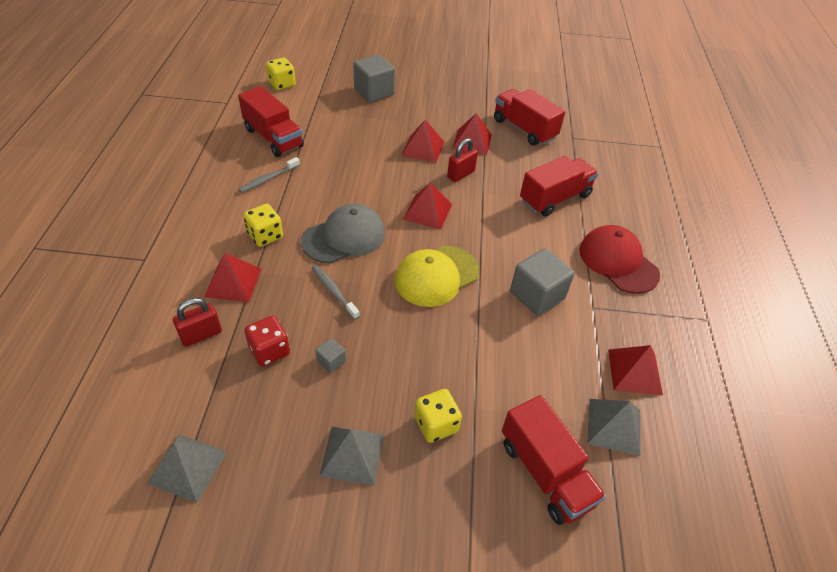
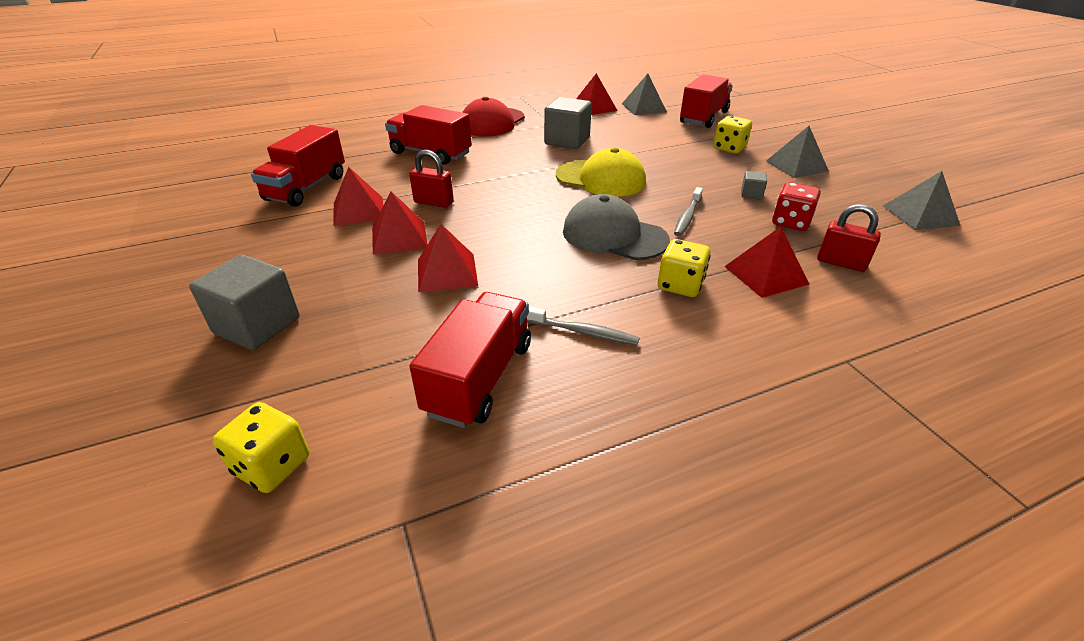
camera: 115 degrees left, 10 degrees down
(427, 211) = (518, 204): red pyramid -> red pyramid (447, 272)

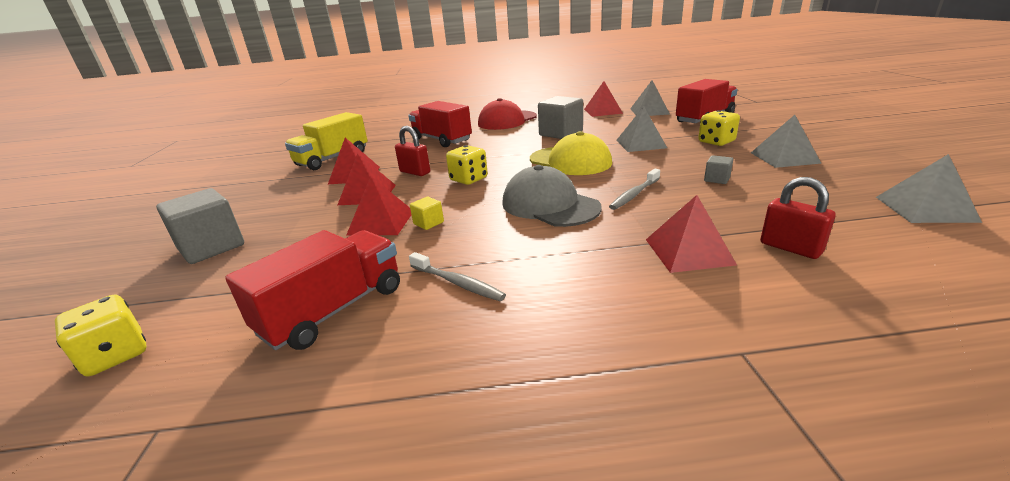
camera: 20 degrees right, 10 degrees down
(306, 188) = (332, 159): red truck -> yellow truck
(502, 268) = (428, 223): none -> yellow cube
(659, 153) = (640, 144): none -> grey pyramid
(680, 285) = (585, 252): yellow dice -> yellow dice (468, 179)
(790, 222) = (748, 206): red dice -> none

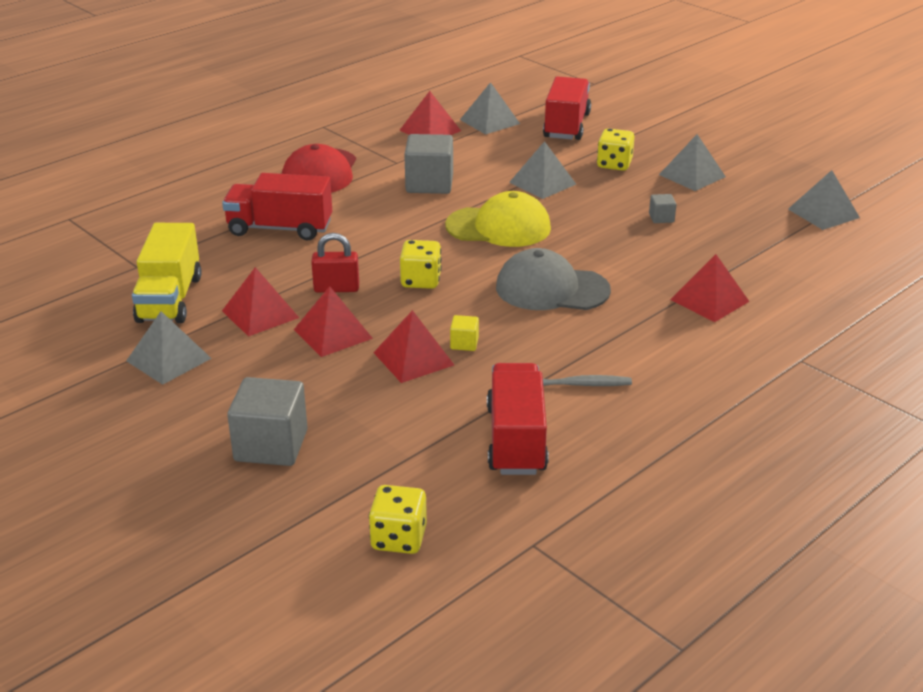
camera: 40 degrees left, 5 degrees up
(274, 185) = (168, 359): none -> grey pyramid
(634, 194) = (611, 255): grey toothbrush -> none
(790, 248) = (769, 276): red padlock -> none

